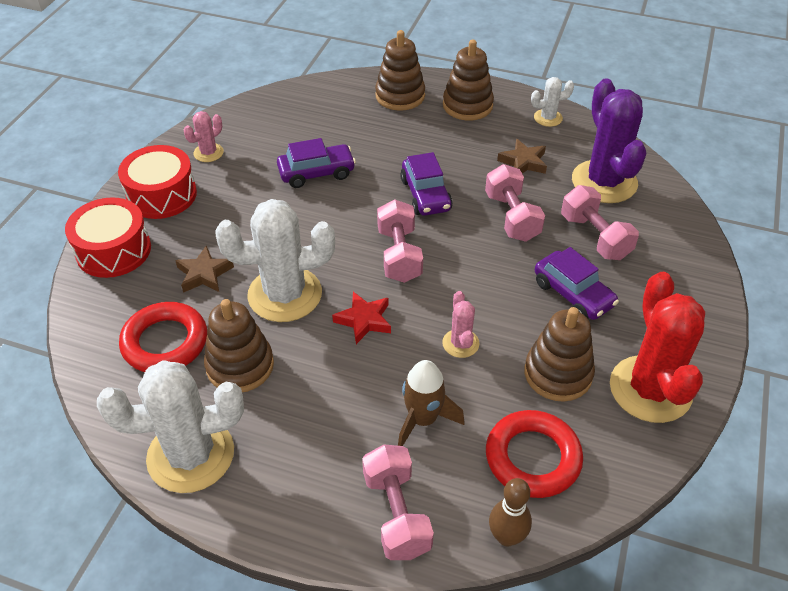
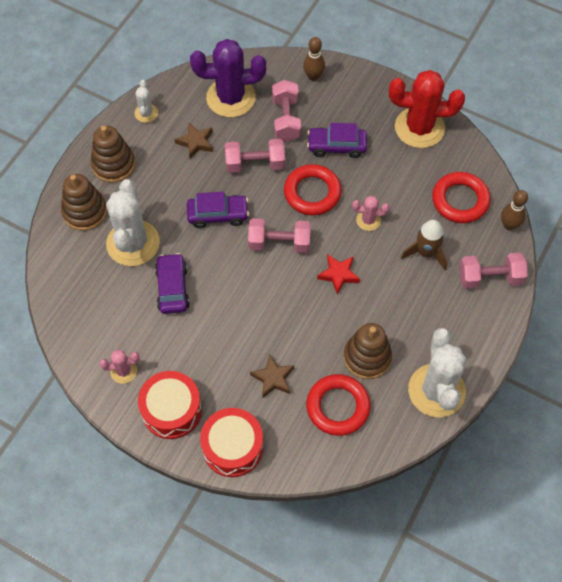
camera: 80 degrees left, 15 degrees up
(208, 153) = (123, 371): pink cactus -> pink cactus turned 60 degrees counterclockwise
(285, 294) = (305, 323): white cactus -> white cactus (133, 243)
(486, 277) = (312, 193): none -> red ring
(558, 374) = (401, 172): brown stacking toy -> none
(573, 294) = (336, 146): purple car -> purple car turned 150 degrees counterclockwise
(595, 237) = (286, 119): pink dumbbell -> pink dumbbell turned 75 degrees counterclockwise
(681, 255) = (313, 76): none -> brown bowling pin

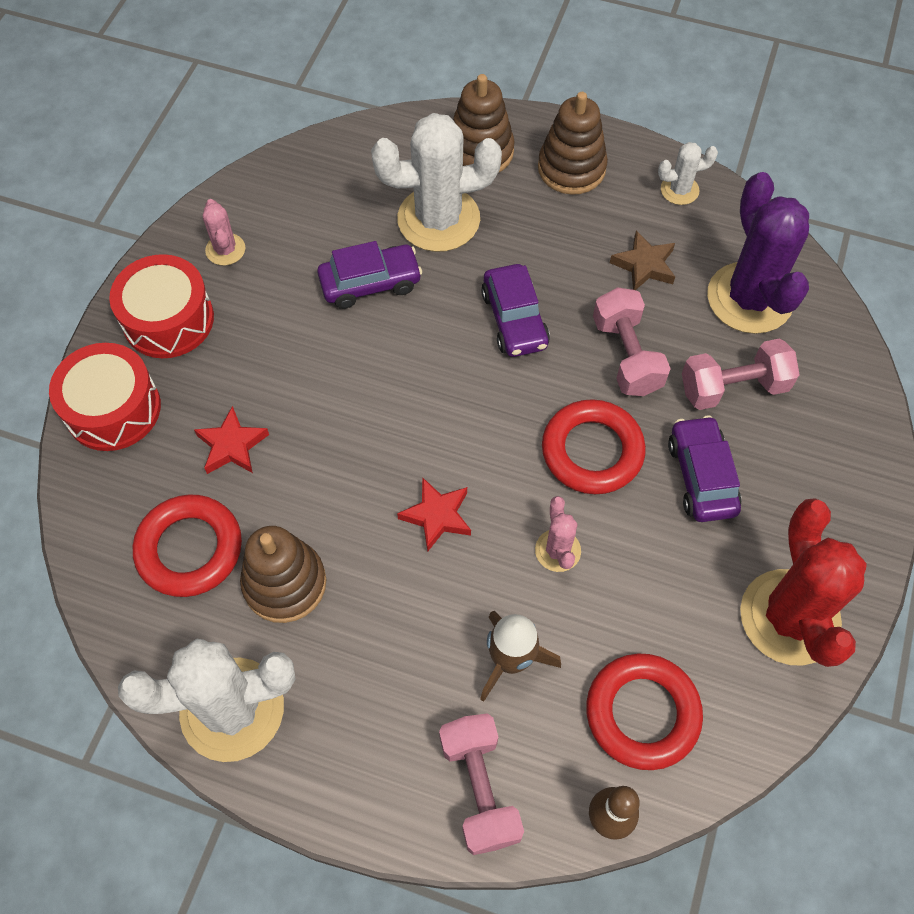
camera: 80 degrees right, 0 degrees up
(273, 378) = (232, 445): brown star -> red star
(279, 243) = (480, 416): pink dumbbell -> none
(313, 76) = (842, 416): brown bowling pin -> none

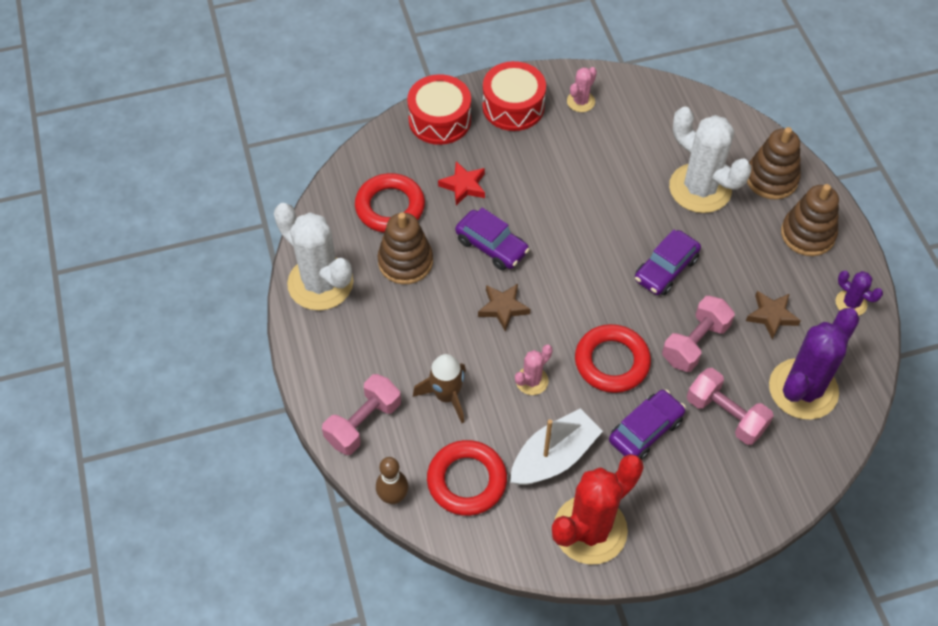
camera: 55 degrees right, 5 degrees down
(370, 283) = (623, 183): purple car -> purple car (491, 246)
(437, 516) = (503, 308): red star -> brown star
(673, 593) = (554, 457): none -> white boat
(679, 190) = (851, 303): white cactus -> purple cactus

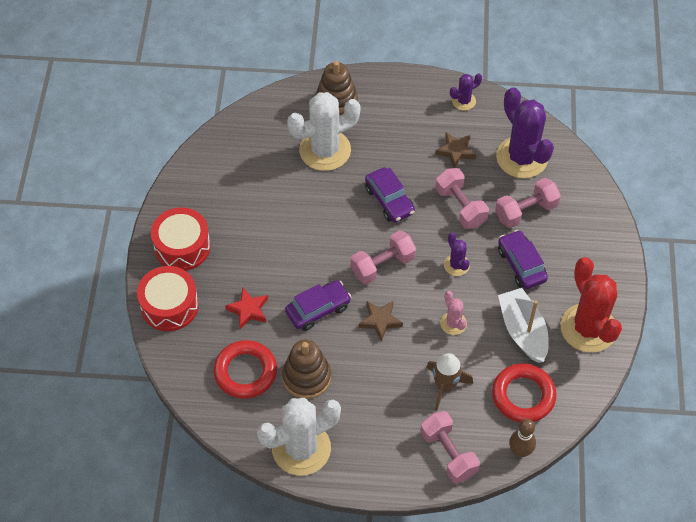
camera: 70 degrees left, 0 degrees up
(576, 289) = (382, 265): none -> pink dumbbell
(580, 101) = (201, 197): pink cactus -> none
(612, 362) = (456, 265): red ring -> purple cactus
(807, 234) = (395, 101): brown stacking toy -> none

